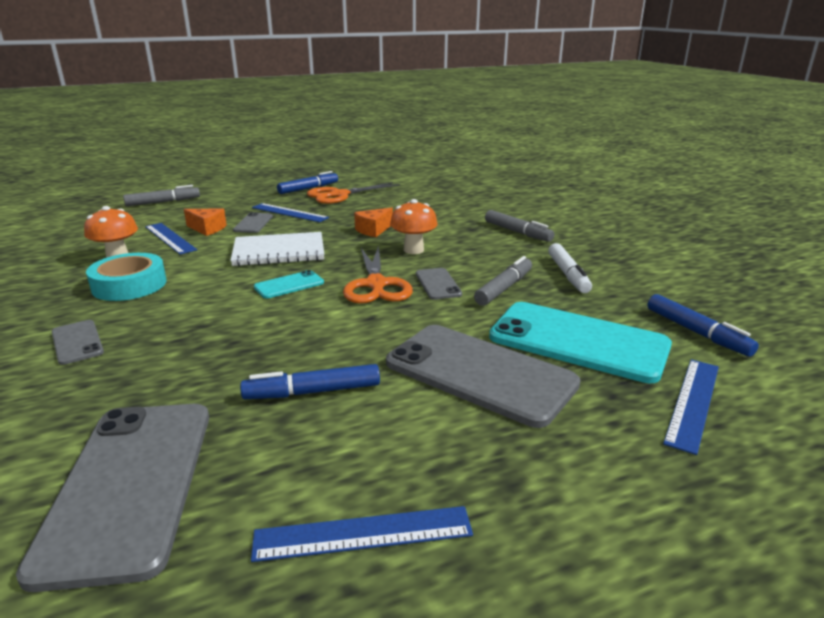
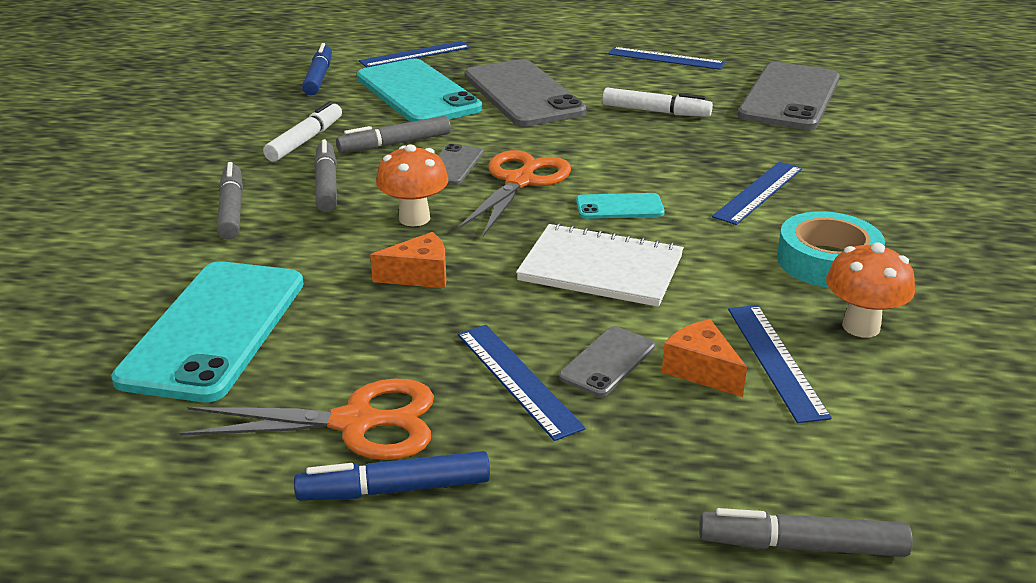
camera: 150 degrees left, 5 degrees up
(77, 342) = (865, 196): grey phone -> none
(179, 322) = (759, 192): none -> blue ruler
(312, 392) = (656, 111): blue marker -> white marker
(431, 201) = (214, 329): none -> turquoise phone
(495, 254) = (327, 184): none -> grey marker

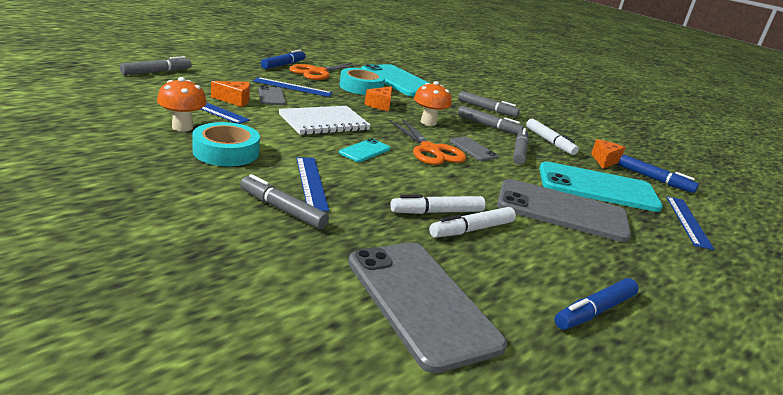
camera: 125 degrees right, 5 degrees down
(309, 104) = (604, 161): none -> orange cheese
(355, 334) = (361, 87): none -> turquoise tape
(661, 130) = (437, 212): none -> white marker
(665, 58) = (594, 311): blue ruler -> blue marker
(827, 178) = (282, 209): none -> grey marker

